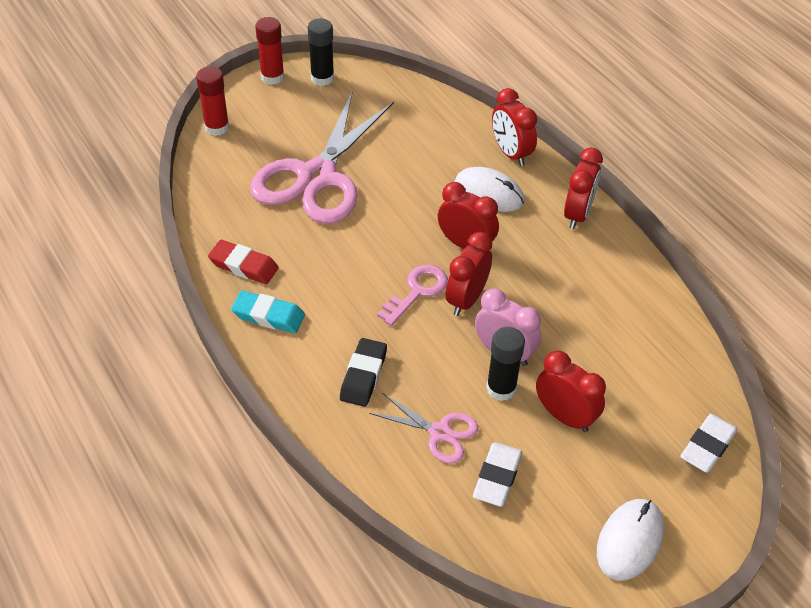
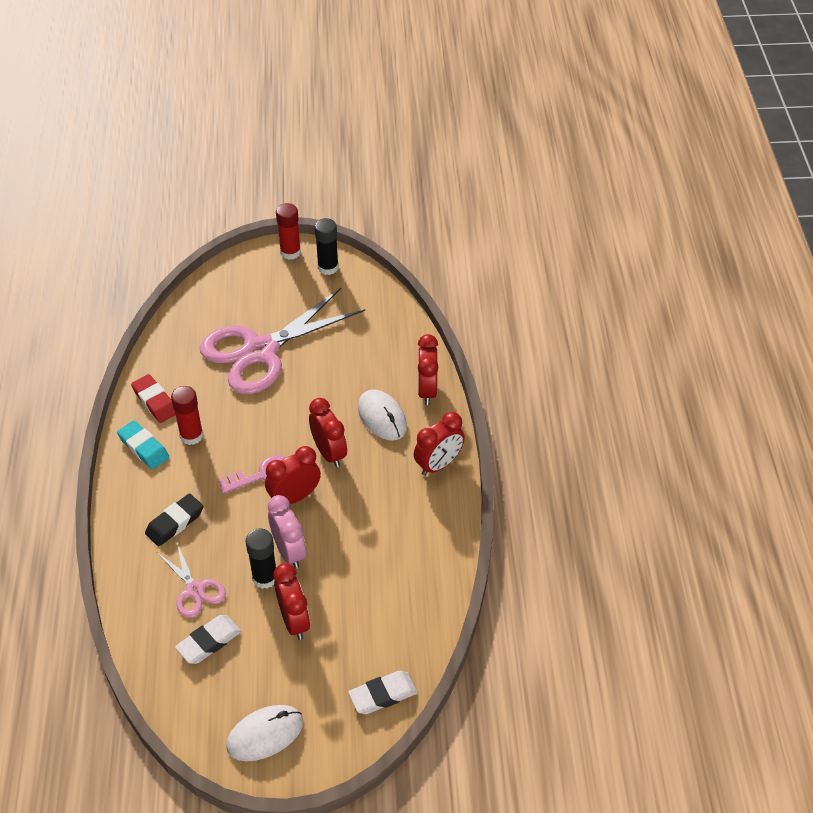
camera: 30 degrees right, 0 degrees up
(217, 127) = (217, 280): red glue stick -> red glue stick (191, 435)

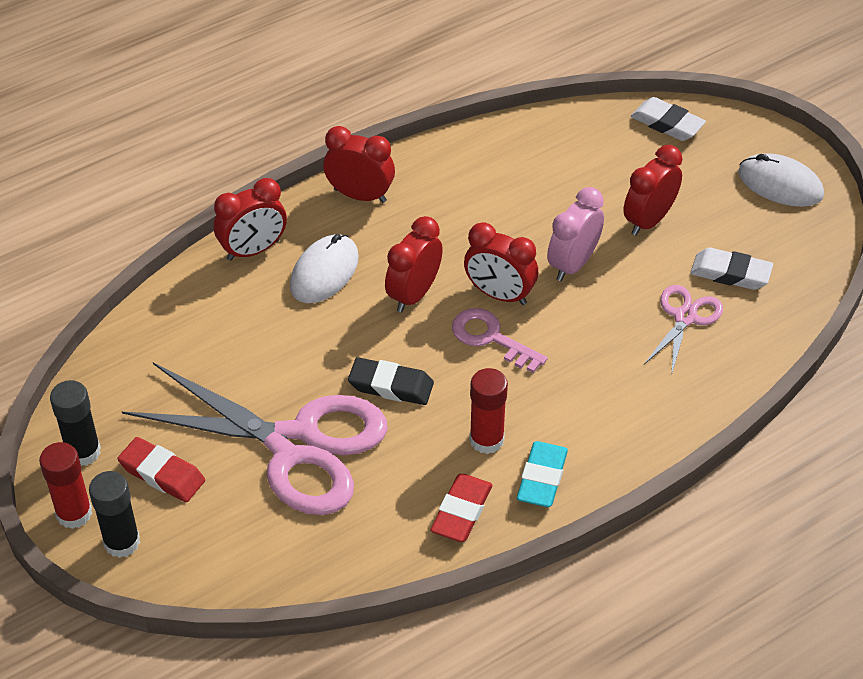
camera: 120 degrees left, 0 degrees up
(175, 523) = (620, 383): black eraser -> black eraser (391, 386)
(265, 578) = (620, 268): black glue stick -> black glue stick (122, 542)
(287, 292) = (162, 474): none -> red eraser

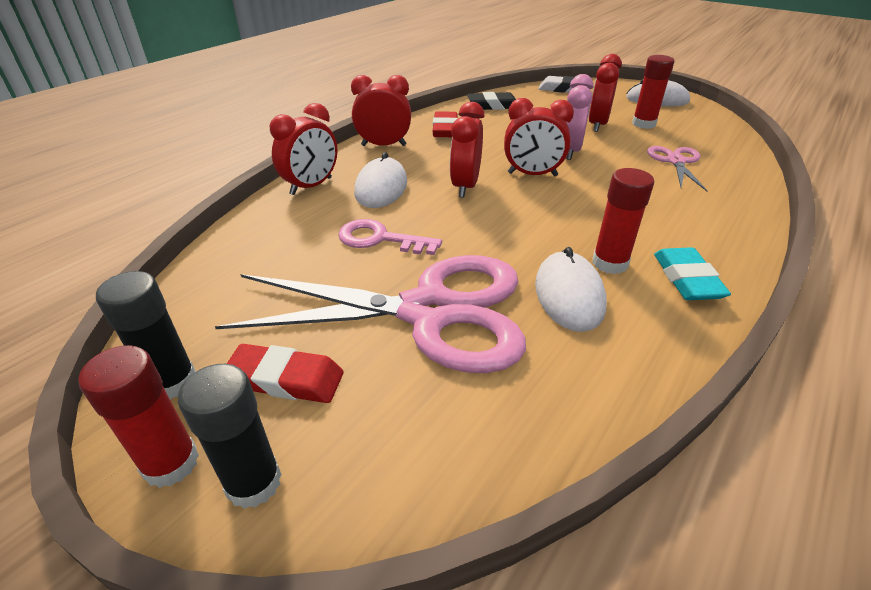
camera: 20 degrees left, 10 degrees down
(391, 386) = (491, 245): black eraser -> black eraser (493, 106)
(423, 463) = (569, 294): none -> white mouse
(461, 512) = (643, 326): red eraser -> red eraser (445, 129)
(491, 338) = (549, 198): pink key -> pink key (380, 239)
(711, 234) = (643, 124): none -> red glue stick
(730, 273) = (677, 137): white eraser -> none

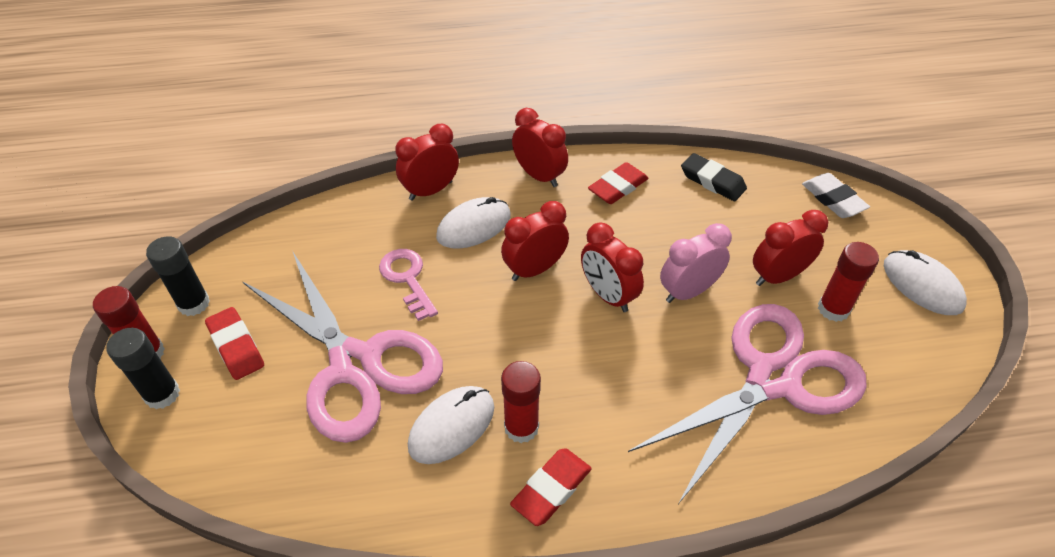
camera: 45 degrees right, 10 degrees up
(311, 186) = (430, 191): red clock -> red clock turned 150 degrees clockwise
(676, 161) = (772, 379): pink scissors -> pink scissors, size x2.17
(687, 279) = (551, 489): turquoise eraser -> red eraser

